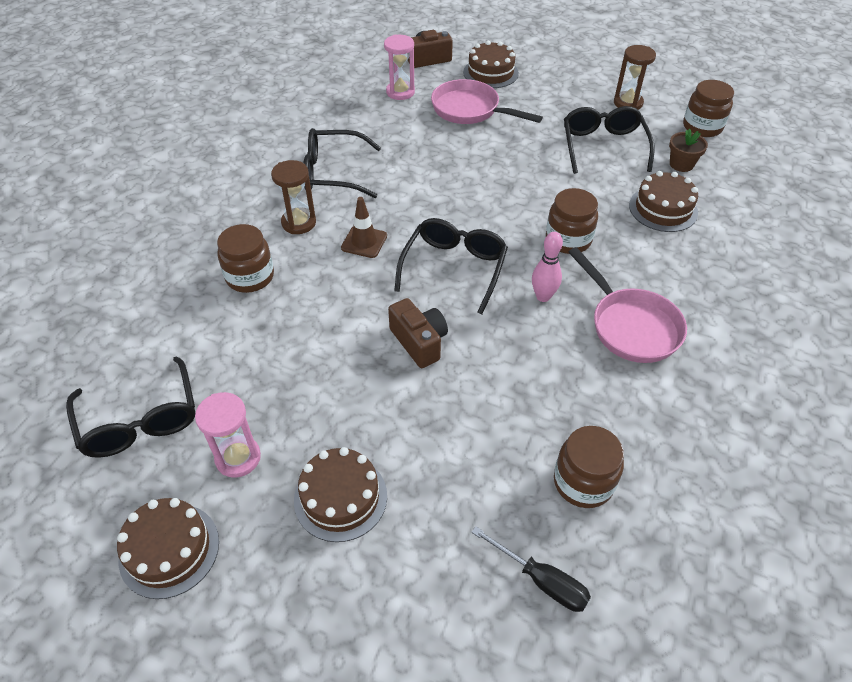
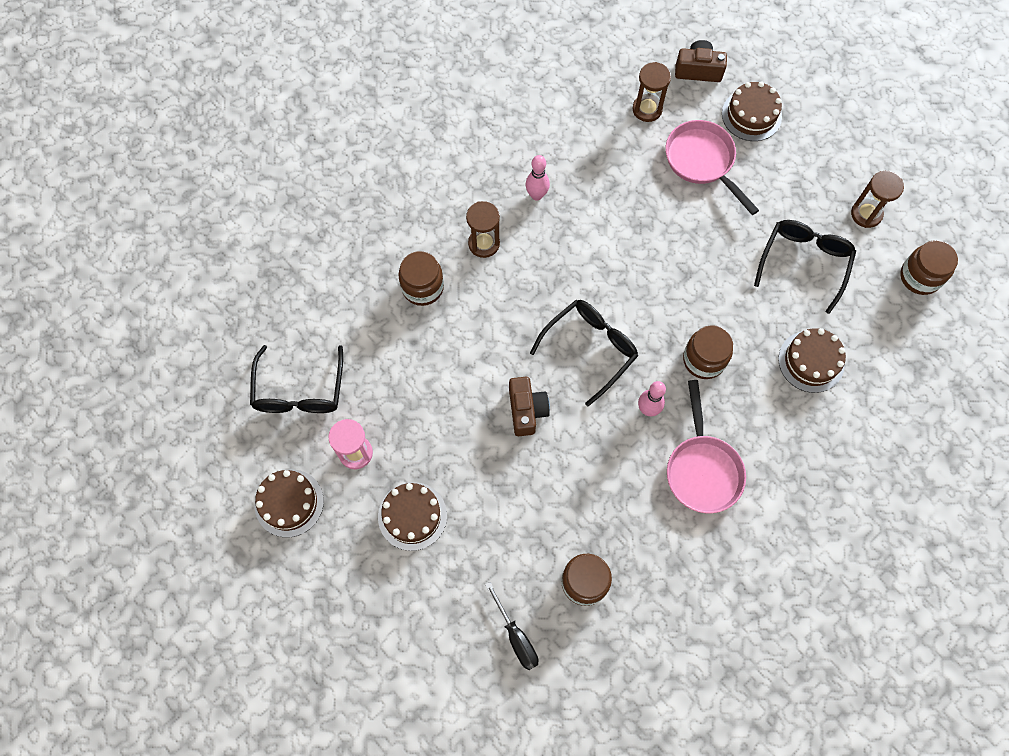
camera: 25 degrees right, 20 degrees up
(332, 173) = (536, 195): black glasses -> pink bowling pin
(364, 242) = (529, 288): brown traffic cone -> none
(400, 92) = (647, 109): pink hourglass -> brown hourglass
(681, 164) = (865, 316): brown flower pot -> none

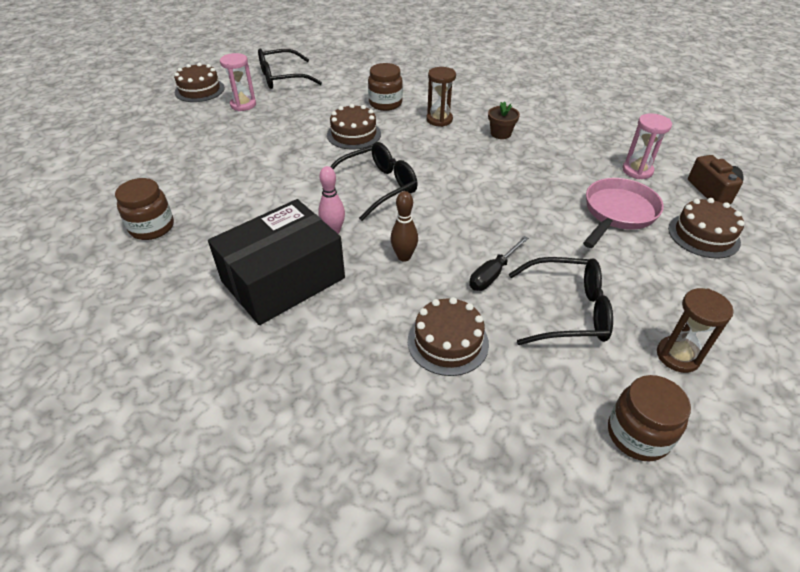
camera: 70 degrees right, 25 degrees down
(412, 516) = (199, 135): brown cake -> brown cake (354, 134)
(516, 636) = (100, 201): black screwdriver -> black screwdriver (493, 274)
(526, 410) = (305, 166): brown camera -> none
(536, 195) = (500, 133): pink bowling pin -> brown flower pot
(590, 348) = (378, 187): black glasses -> black glasses turned 60 degrees counterclockwise
(647, 109) = (637, 171): brown hourglass -> pink hourglass
(702, 469) = (283, 279): pink pan -> black box
(704, 360) = (404, 257): brown jar -> brown bowling pin

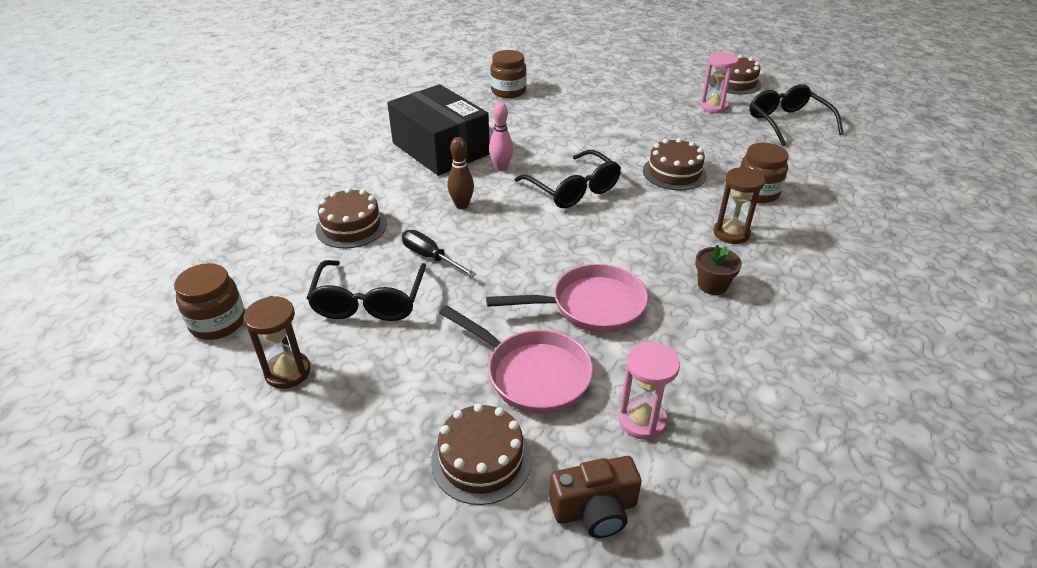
camera: 90 degrees right, 5 degrees down
(537, 185) = (590, 306): none -> pink pan

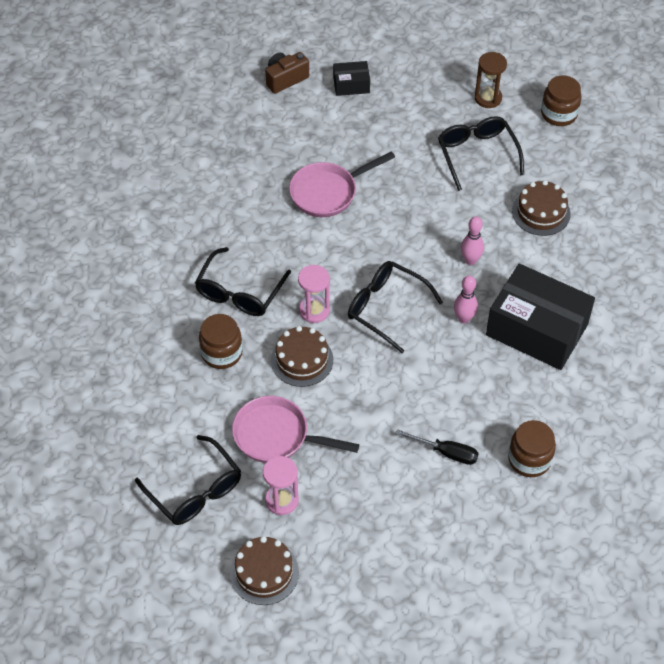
camera: 160 degrees right, 15 degrees up
(430, 257) = (461, 201): black screwdriver -> black screwdriver (446, 452)
(462, 205) = (470, 260): brown bowling pin -> pink bowling pin
(481, 460) = (351, 85): brown cake -> black box
(531, 374) = (346, 136): pink pan -> pink pan (277, 436)
(642, 420) = (273, 127): pink hourglass -> pink hourglass (314, 310)
(712, 285) = (247, 234): brown flower pot -> none
(731, 233) = (239, 292): brown hourglass -> black glasses

